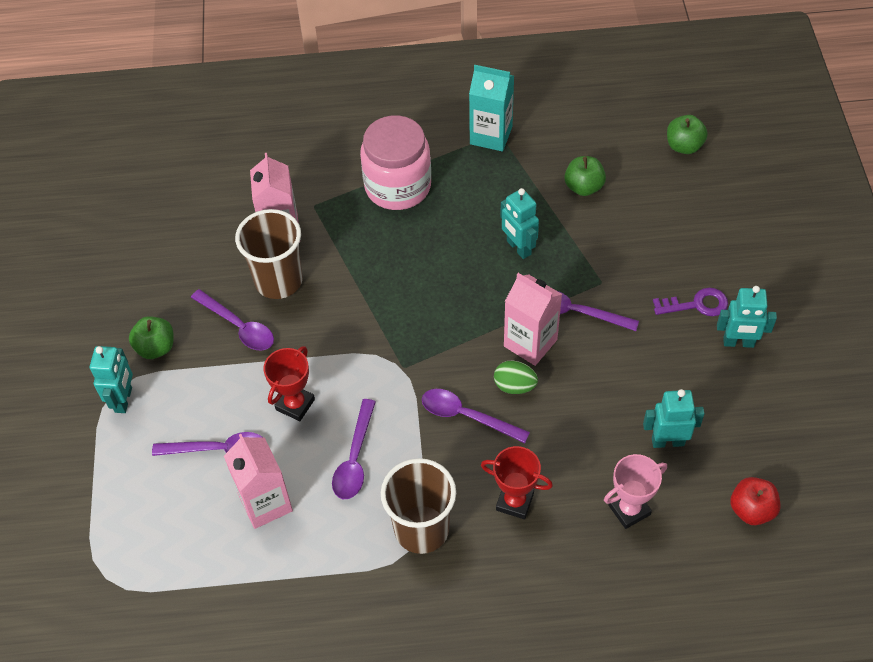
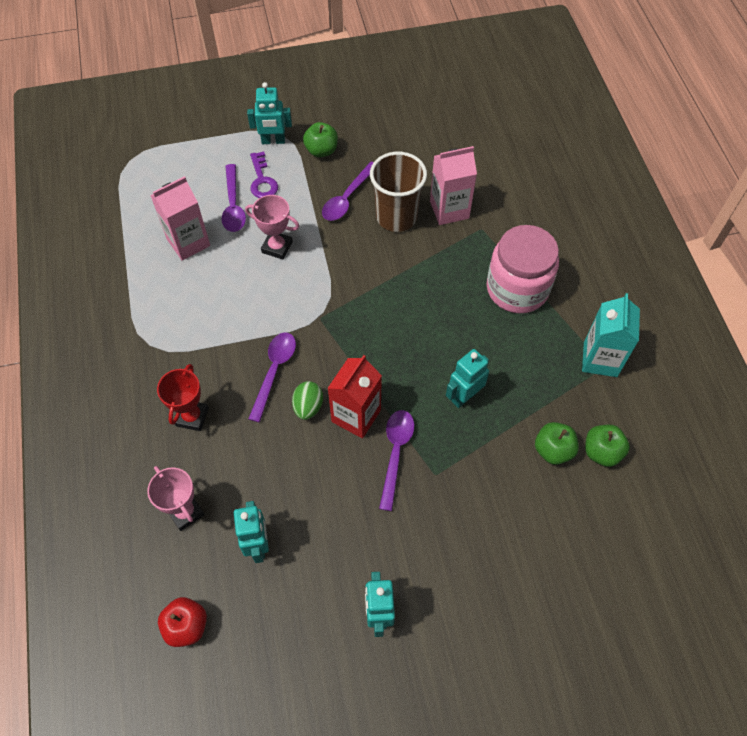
camera: 80 degrees right, 5 degrees up
(295, 404) = (277, 247): red trophy -> pink trophy
(355, 458) = (229, 295): purple spoon -> none
(421, 529) = (166, 350): brown cup -> none
(530, 343) = (356, 416): pink carton -> red carton
(684, 146) = (636, 551): green apple -> green apple (602, 452)
(696, 304) = (421, 569): purple key -> purple key (262, 180)

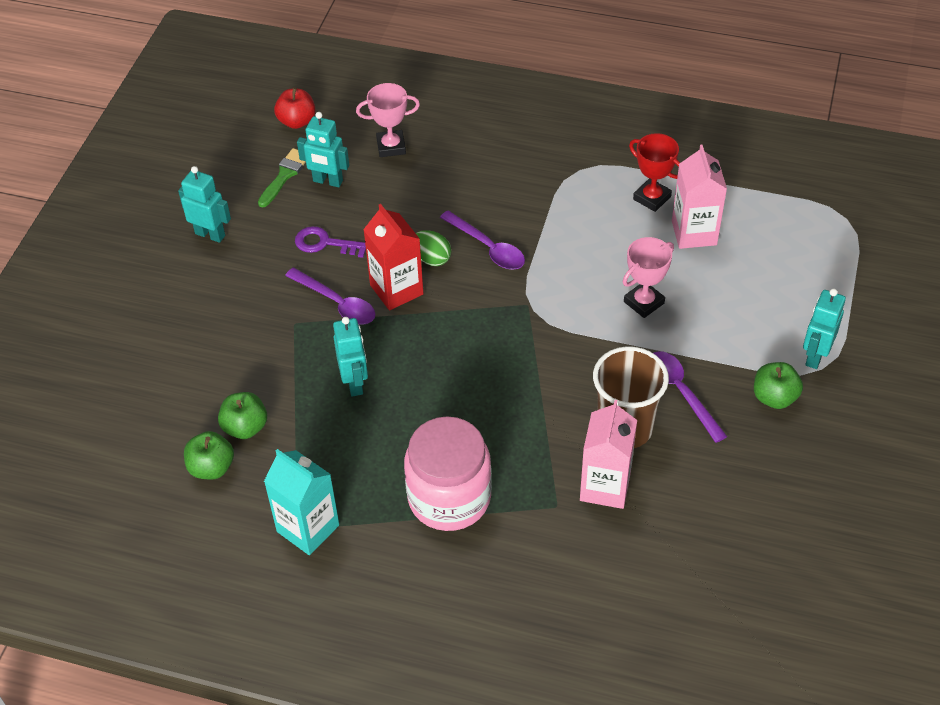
camera: 120 degrees right, 10 degrees down
(192, 417) = (479, 176): red trophy -> red trophy (652, 198)
(233, 205) = (727, 285): purple spoon -> none
(262, 180) = (753, 323): purple key -> purple key (325, 243)
(268, 590) = (285, 175): none -> green brush

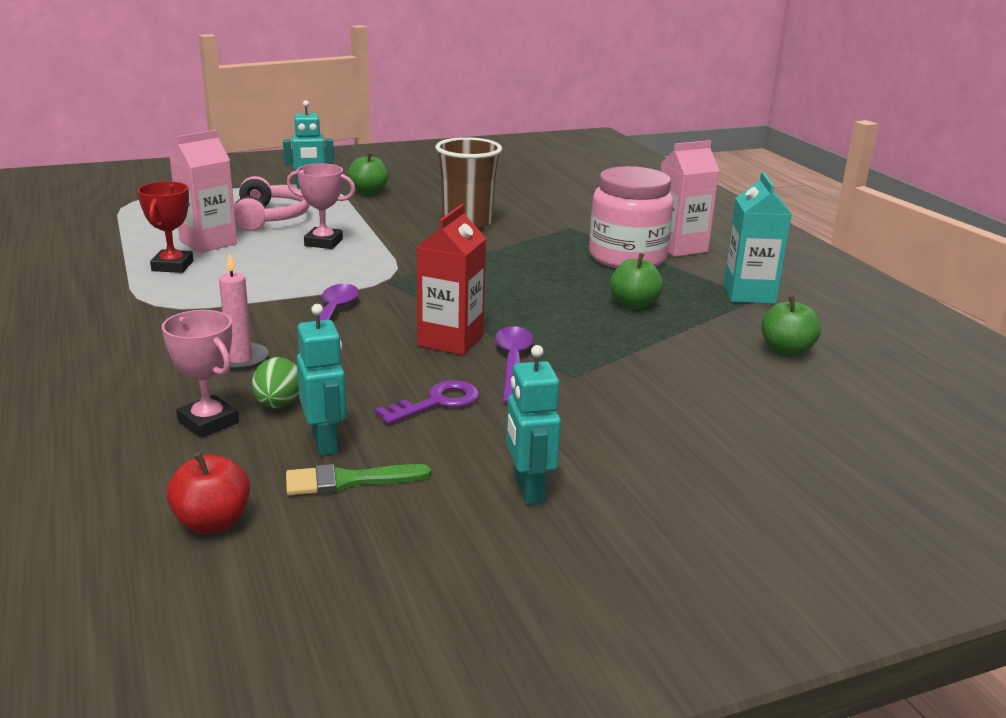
camera: 130 degrees left, 25 degrees down
(245, 427) = (723, 352): green apple -> green apple (634, 304)
(325, 243) = (437, 402): purple key -> purple key turned 105 degrees counterclockwise
(355, 383) = (590, 322): turquoise robot -> none
(432, 258) = (382, 337): green egg -> green egg (278, 404)
(458, 182) = (239, 359): none -> pink candle
(605, 486) = (528, 218): pink carton -> pink carton (680, 247)
(681, 392) = (405, 215): purple spoon -> none
(736, 292) = (269, 218): none -> pink headphones

